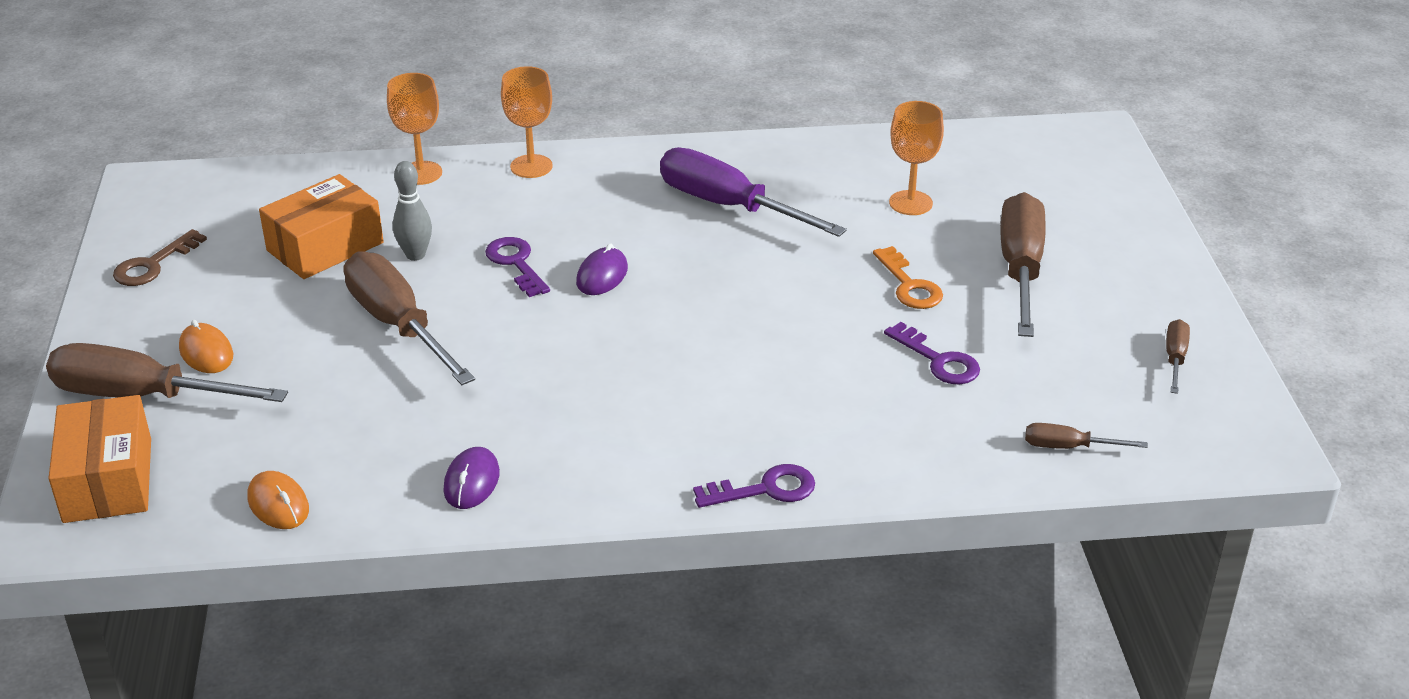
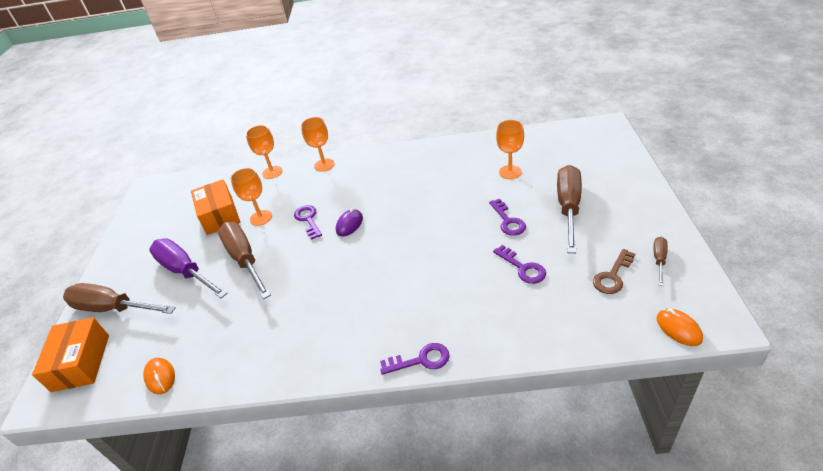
camera: 10 degrees right, 5 degrees up
(153, 264) = (139, 230): brown key -> brown key (612, 276)
(206, 353) = (149, 280): orange mouse -> orange mouse (678, 329)
(325, 246) = (219, 216): orange box -> orange box turned 75 degrees counterclockwise
(415, 255) = (261, 218): grey bowling pin -> orange goblet
(472, 482) = (262, 359): purple mouse -> none
(729, 206) = (417, 180): purple screwdriver -> purple screwdriver (185, 271)
(909, 285) = (508, 221): orange key -> purple key
(1068, 447) = (598, 324): brown screwdriver -> none

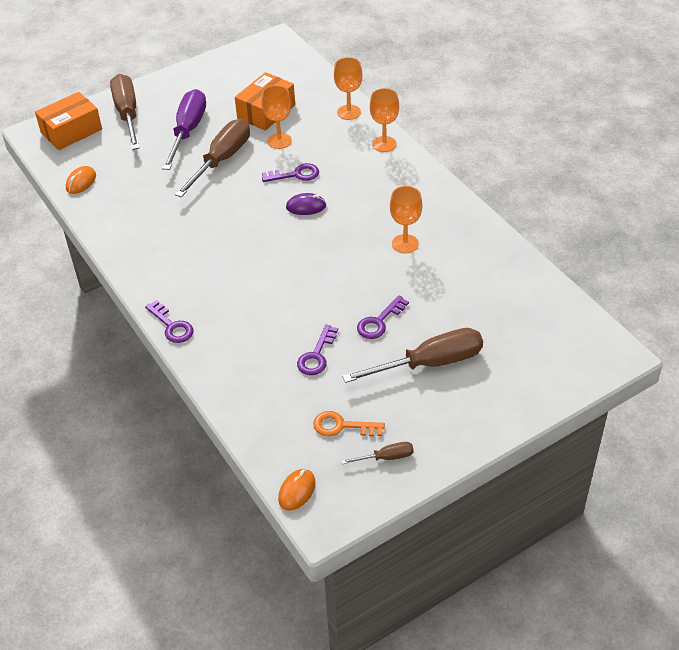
camera: 55 degrees right, 5 degrees up
(308, 220) = (295, 174): purple key -> purple key turned 45 degrees clockwise
(510, 172) = (463, 296): orange goblet -> orange goblet (405, 244)
(612, 276) = (342, 426): brown key -> orange key

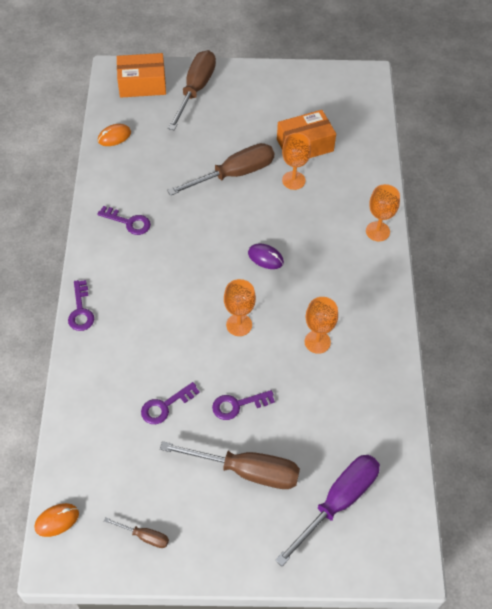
camera: 30 degrees right, 10 degrees up
(188, 131) = (229, 131): purple screwdriver -> purple screwdriver (338, 502)
(295, 174) = (281, 221): purple key -> purple key (129, 222)
(342, 426) = (134, 484): orange key -> none
(349, 112) = (373, 182): orange goblet -> orange goblet (239, 325)

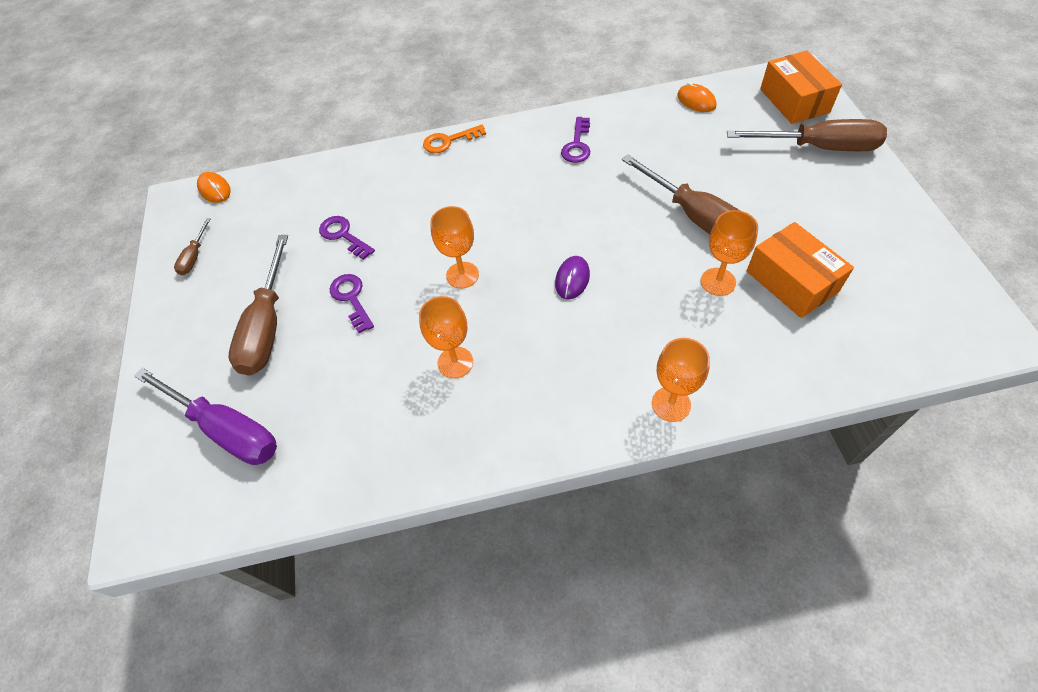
camera: 85 degrees right, 0 degrees up
(81, 310) = (449, 141): purple key -> orange key

